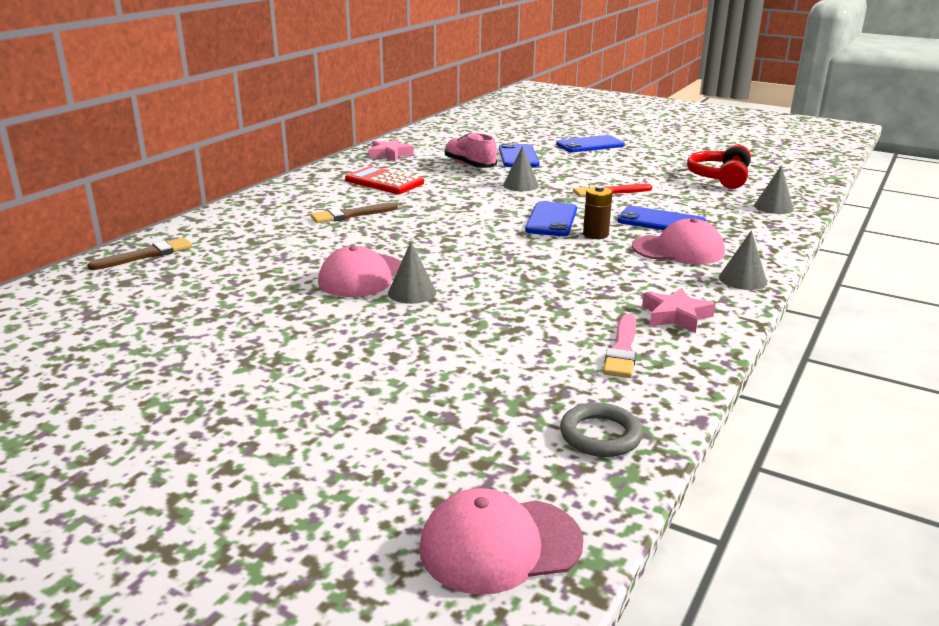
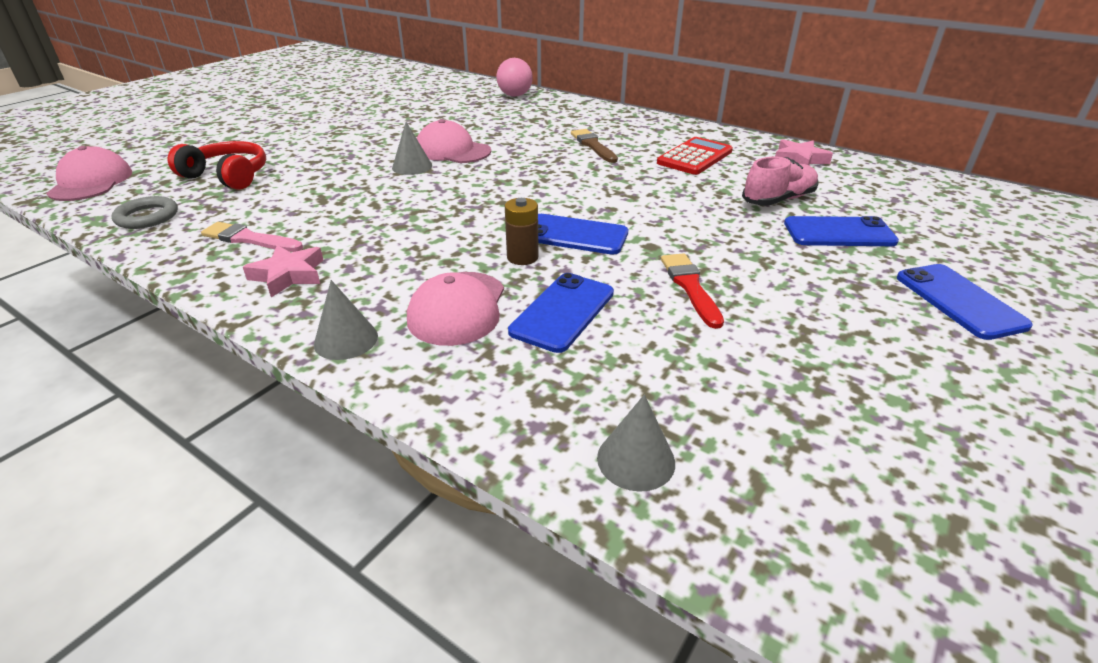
camera: 95 degrees right, 10 degrees up
(146, 255) = (515, 95): brown brush -> pink ball
(521, 185) = (704, 226): grey cone -> none
(719, 177) = (816, 428): red headphones -> red headphones (228, 176)

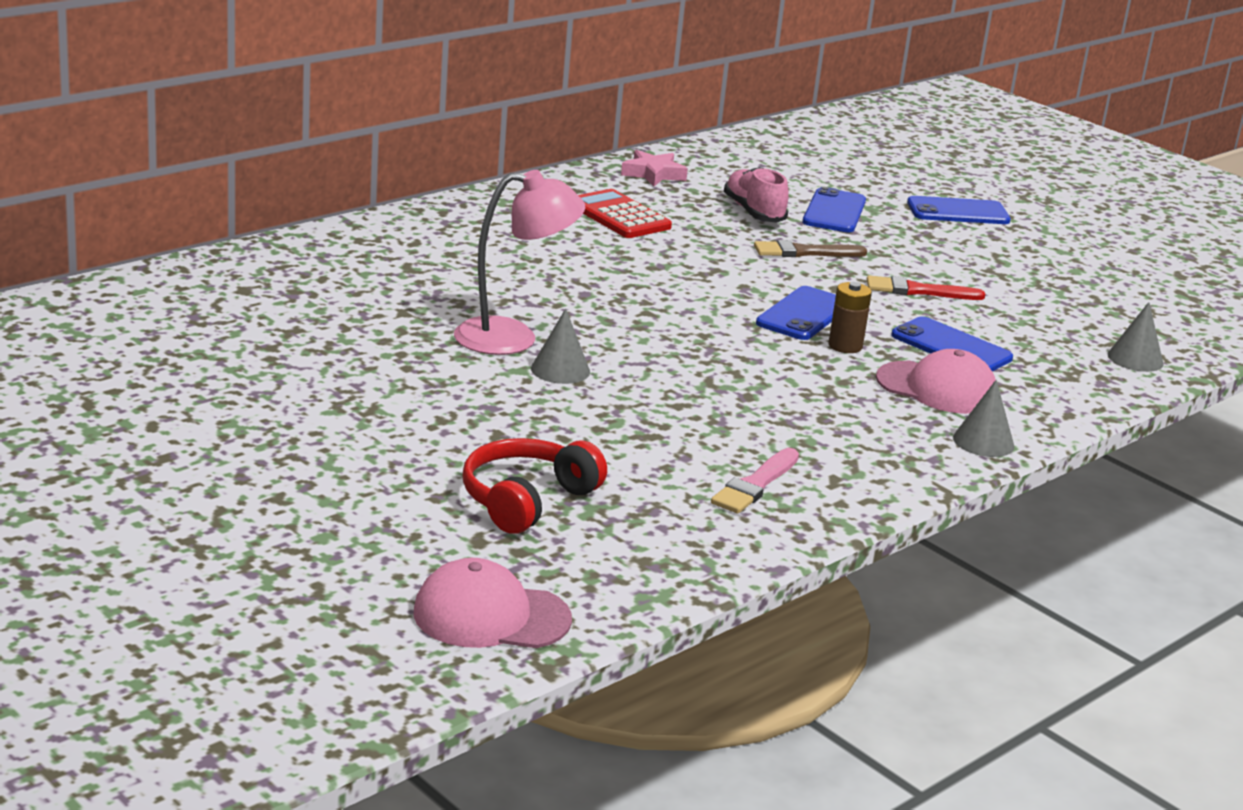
camera: 80 degrees left, 10 degrees down
(147, 217) = (658, 557): grey ring -> none
(288, 275) = (854, 464): pink star -> none
(452, 151) = (513, 338): pink cap -> pink lamp
(515, 95) = (279, 260): pink ball -> none
(593, 145) = (547, 256): brown brush -> brown brush (804, 252)

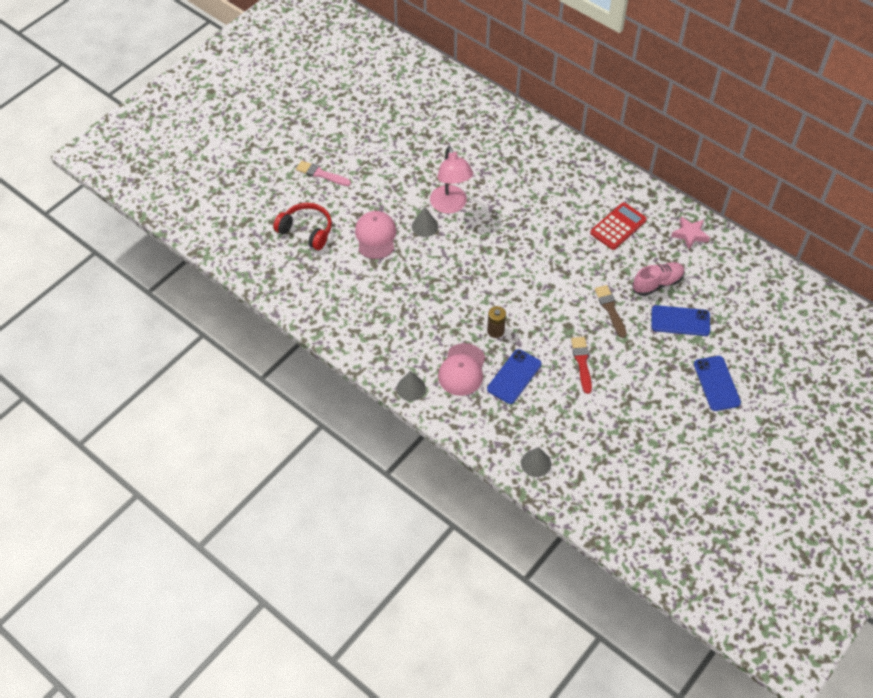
camera: 85 degrees right, 30 degrees up
(491, 616) = (222, 232): pink cap -> pink cap (376, 236)
(755, 485) = (341, 303): pink brush -> pink brush (321, 174)
(803, 314) = (526, 312): blue phone -> none

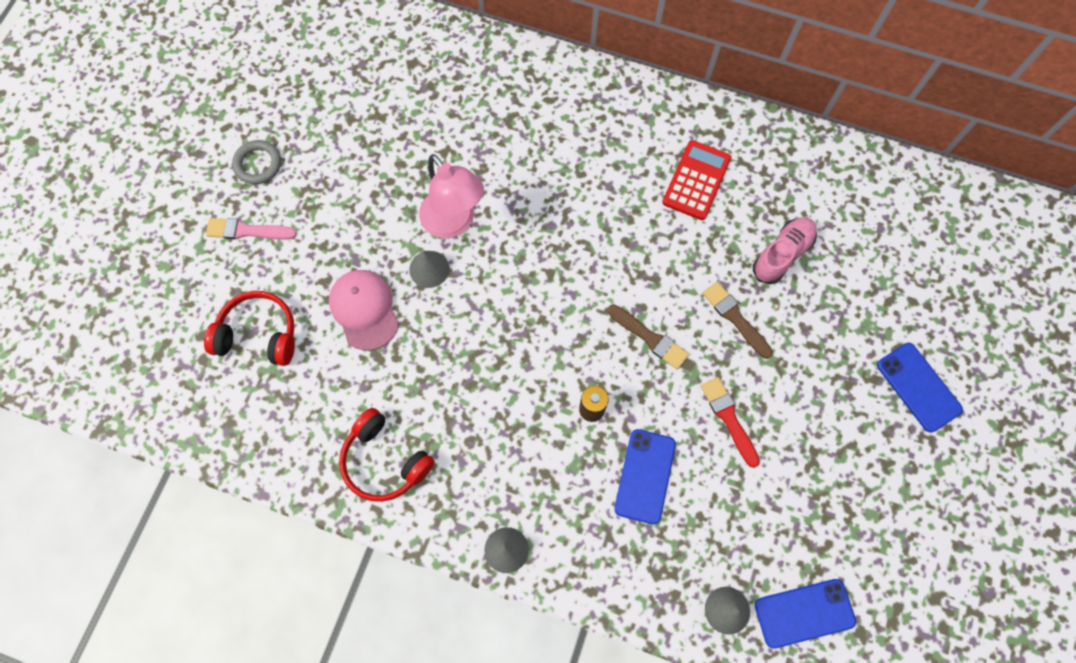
camera: 20 degrees left, 15 degrees up
(342, 140) = (258, 164): none -> grey ring
(356, 319) = (385, 461): none -> red headphones
(462, 370) = (568, 491): pink cap -> none
(549, 304) = (649, 338): none -> brown brush
(680, 321) = (834, 304): blue phone -> blue phone (804, 613)
(690, 234) = (795, 161): pink star -> none

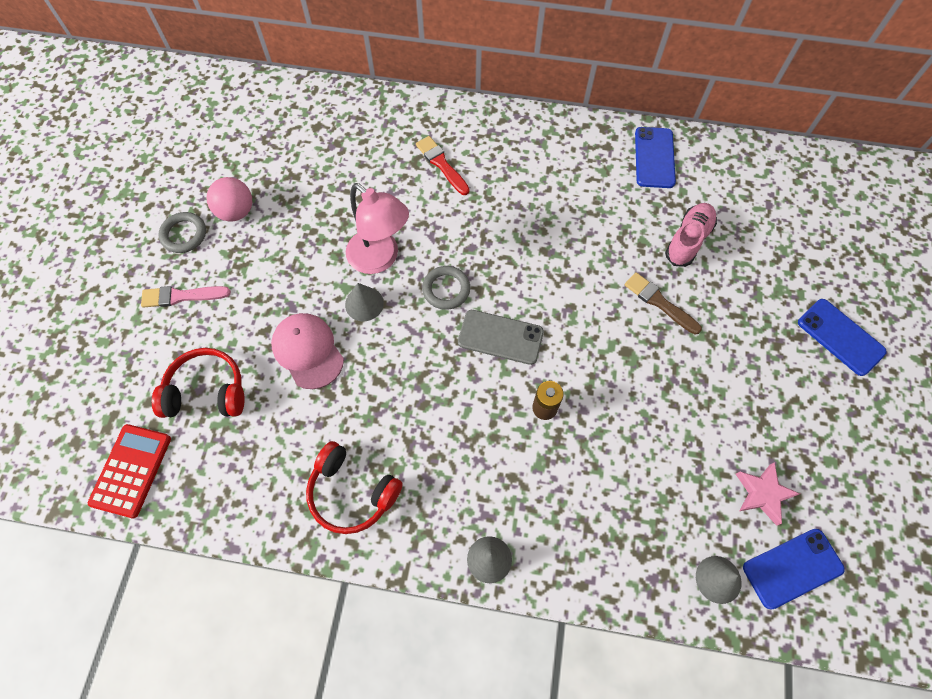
camera: 10 degrees left, 5 degrees down
(314, 147) = (236, 212): none -> pink ball
(515, 267) = (446, 289): none -> grey ring
(561, 328) = (500, 337): none -> grey phone
(645, 476) = (609, 462): blue phone -> blue phone (654, 158)
(649, 338) = (585, 333): brown brush -> none
(696, 180) = (596, 188): red calculator -> red calculator (131, 470)
(729, 418) = (675, 394): red brush -> red brush (441, 164)
(793, 535) = (763, 494): none -> pink star

